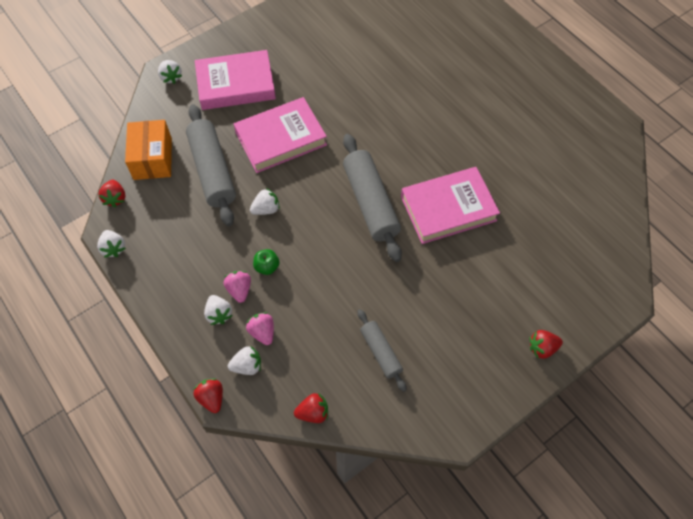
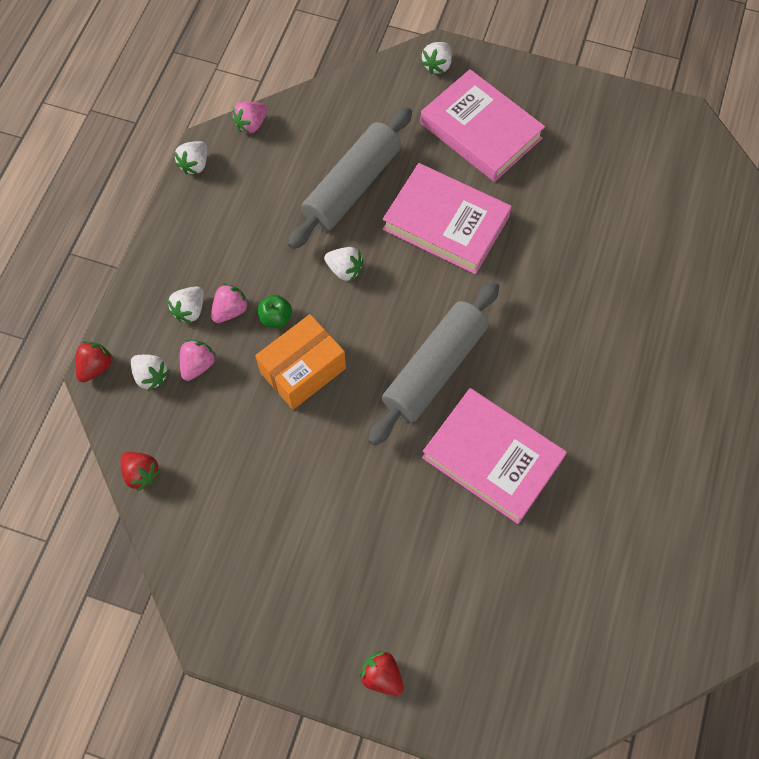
camera: 55 degrees right, 5 degrees up
(115, 198) = (251, 124): red strawberry -> pink strawberry
(153, 158) = (323, 122): orange box -> orange box (303, 370)
(381, 352) = (255, 498): grey rolling pin -> none

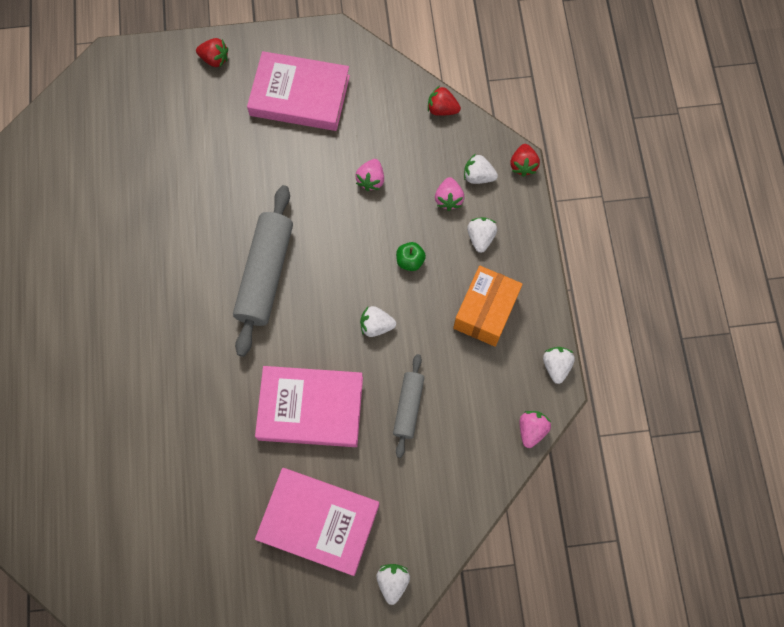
camera: 155 degrees right, 5 degrees up
(230, 310) = (449, 251): pink strawberry -> pink strawberry (371, 180)
(303, 370) = (367, 229): orange box -> orange box (485, 312)
(352, 187) = (408, 407): grey rolling pin -> grey rolling pin, size x0.56
(492, 458) = (194, 225): pink book -> pink book (300, 95)

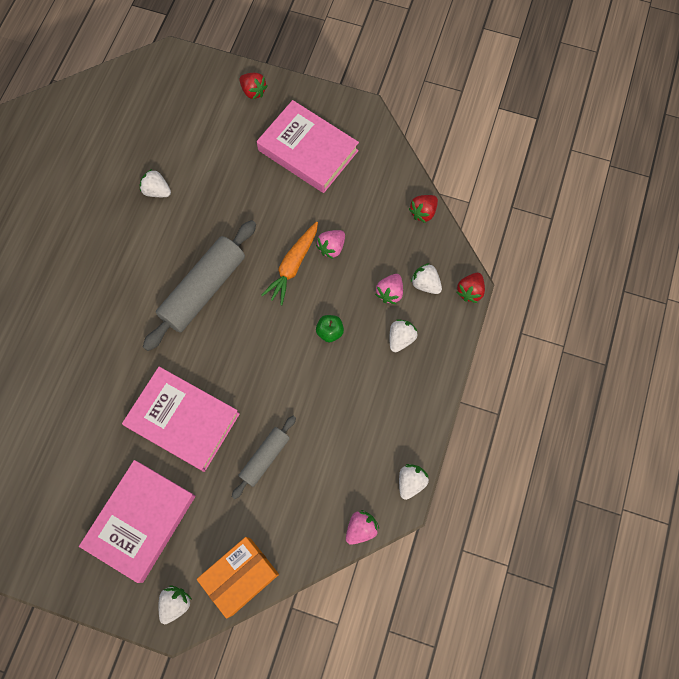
camera: 25 degrees right, 0 degrees up
(319, 522) = (141, 521): pink book -> pink book turned 75 degrees clockwise
(342, 214) = (293, 266): none -> orange carrot
(376, 326) = (273, 375): white strawberry -> white strawberry (157, 191)
(442, 109) = (423, 212): red strawberry -> red strawberry turned 90 degrees counterclockwise
(485, 312) = (372, 405): orange box -> orange box (241, 576)

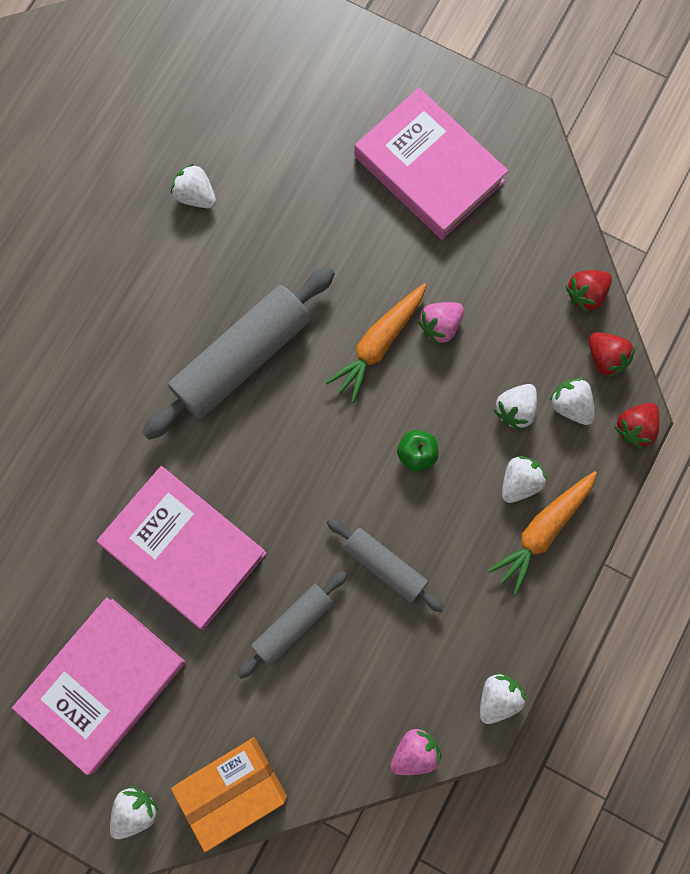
camera: 10 degrees right, 5 degrees up
(253, 91) = (361, 62): red strawberry -> red strawberry (605, 358)
(320, 408) = (384, 565): none -> grey rolling pin
(390, 293) = (515, 410): pink strawberry -> white strawberry
(421, 367) = (542, 531): none -> orange carrot

